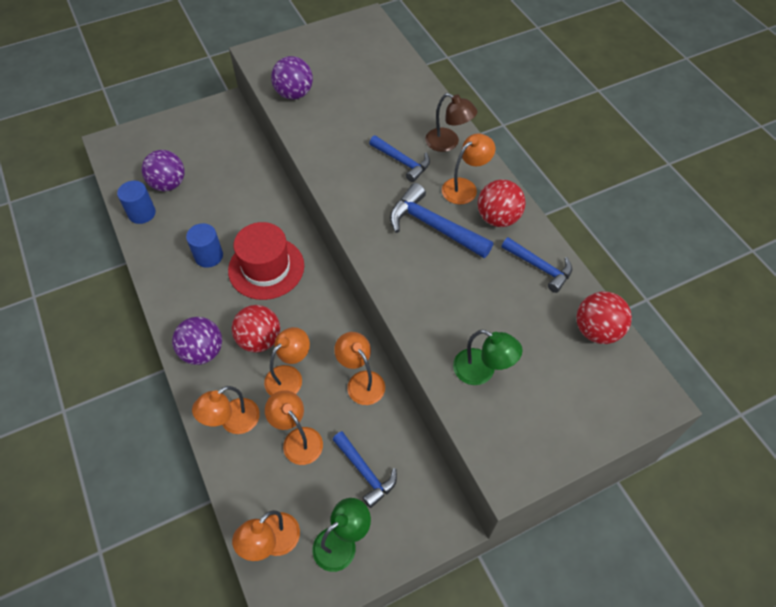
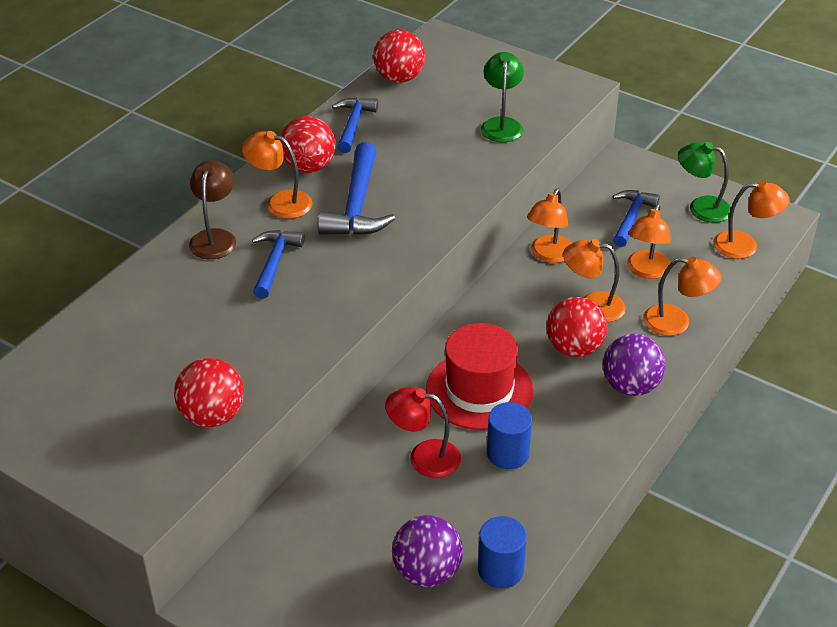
camera: 120 degrees left, 15 degrees down
(240, 217) = (424, 457): none -> red lamp
(294, 94) = (212, 416): purple ball -> red ball

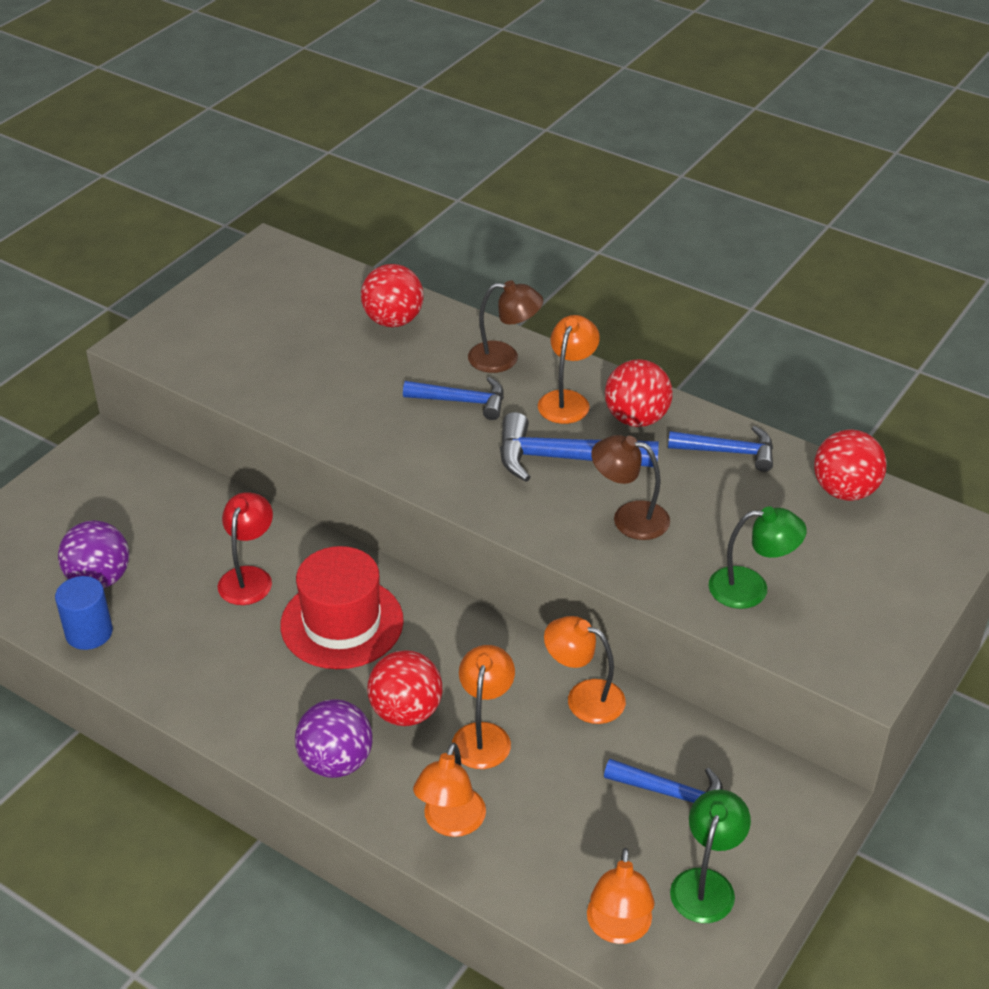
camera: 90 degrees right, 0 degrees up
(212, 416) = (240, 375): red ball -> red ball (393, 321)
(429, 175) = (629, 518): none -> brown lamp
(507, 453) = (243, 644): blue cylinder -> none
(646, 271) = (555, 800): orange lamp -> none

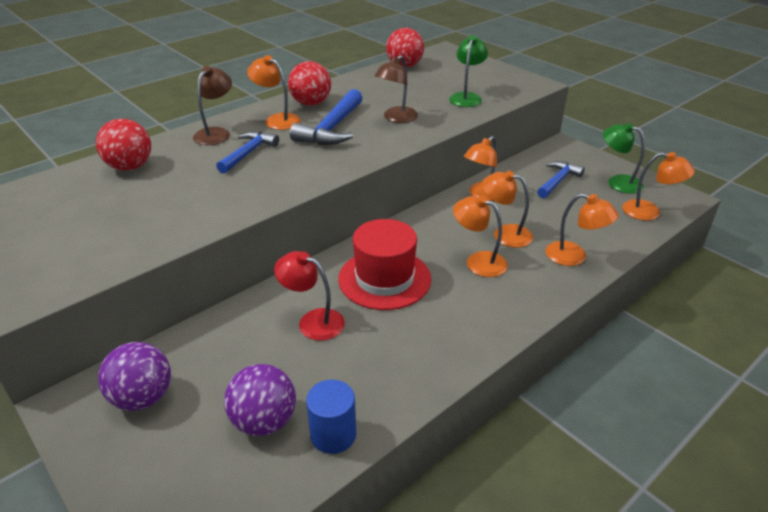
camera: 75 degrees left, 5 degrees down
(336, 762) = (517, 298): purple ball -> purple ball (143, 398)
(406, 712) = (478, 261): red ball -> orange lamp
(729, 452) = (357, 85): blue hammer -> none

